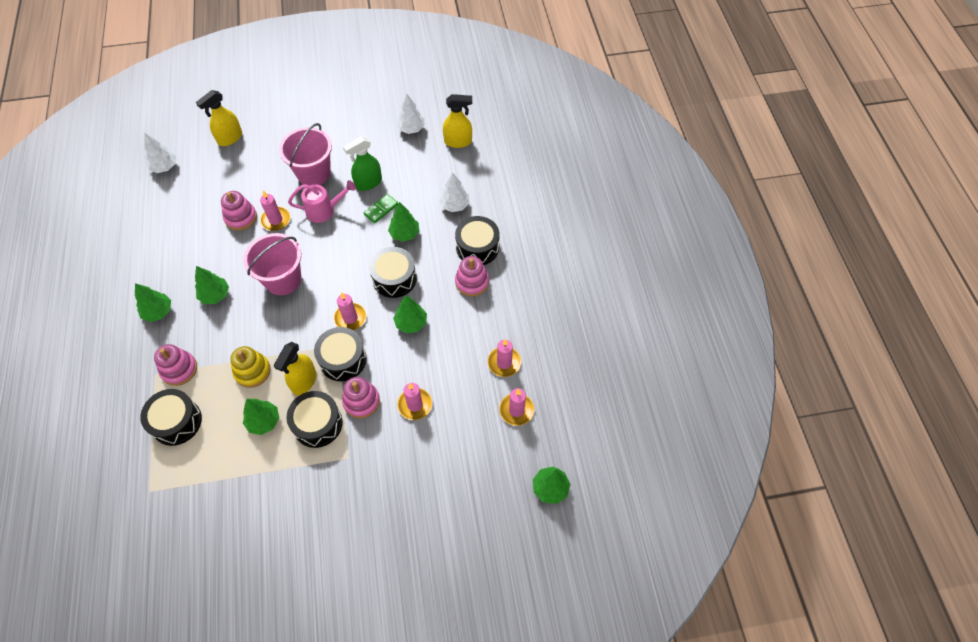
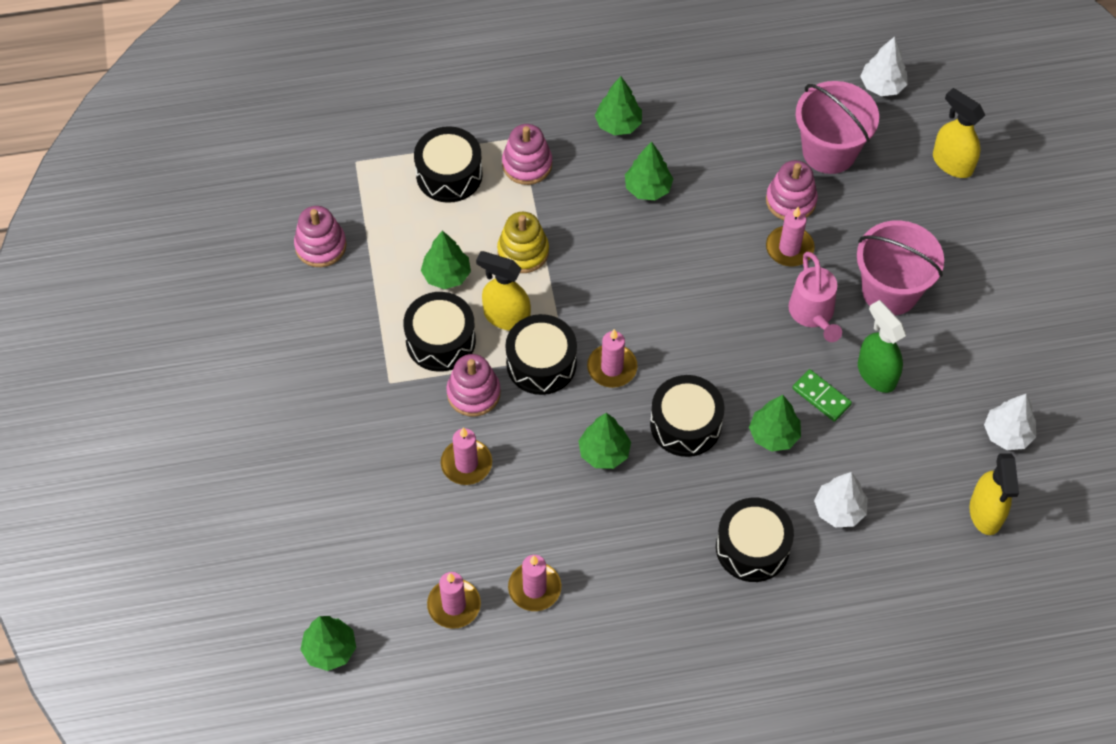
camera: 90 degrees right, 0 degrees up
(283, 279) = (678, 271): pink bucket -> pink bucket (829, 151)
(472, 282) = (682, 539): pink stacking toy -> pink stacking toy (320, 246)

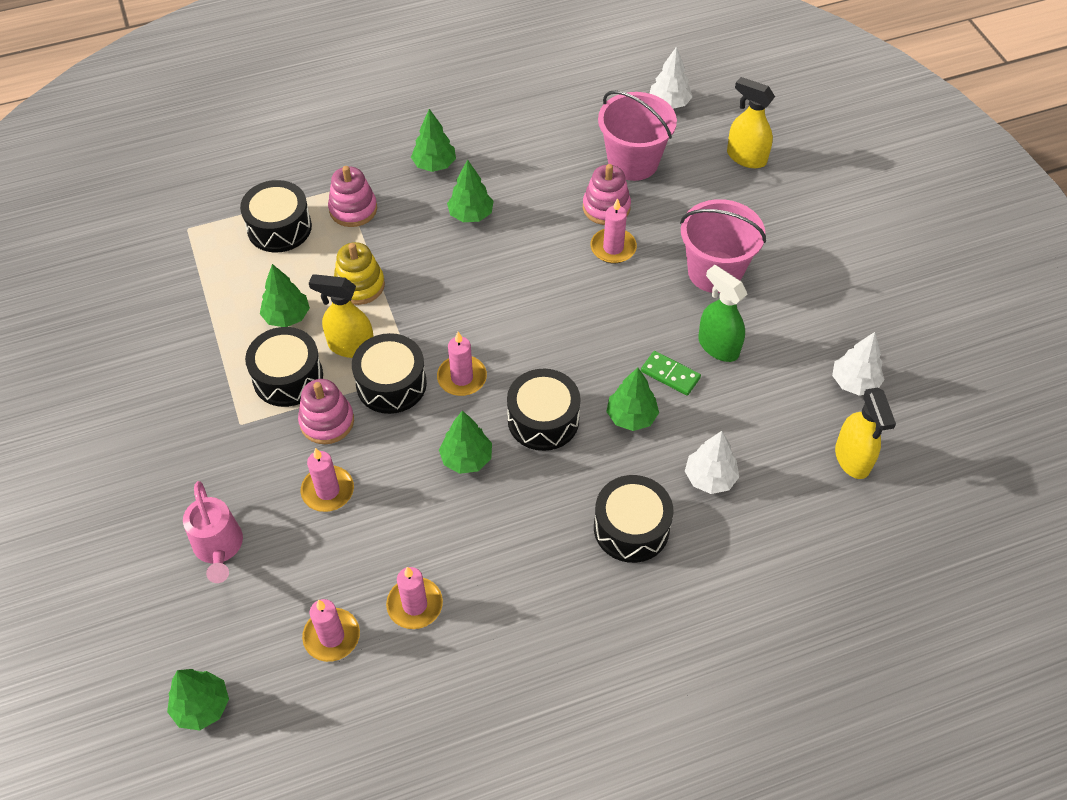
camera: 10 degrees left, 5 degrees down
(320, 246) = (159, 307): pink stacking toy -> none
(813, 314) = (647, 302): pink watering can -> pink watering can (219, 548)

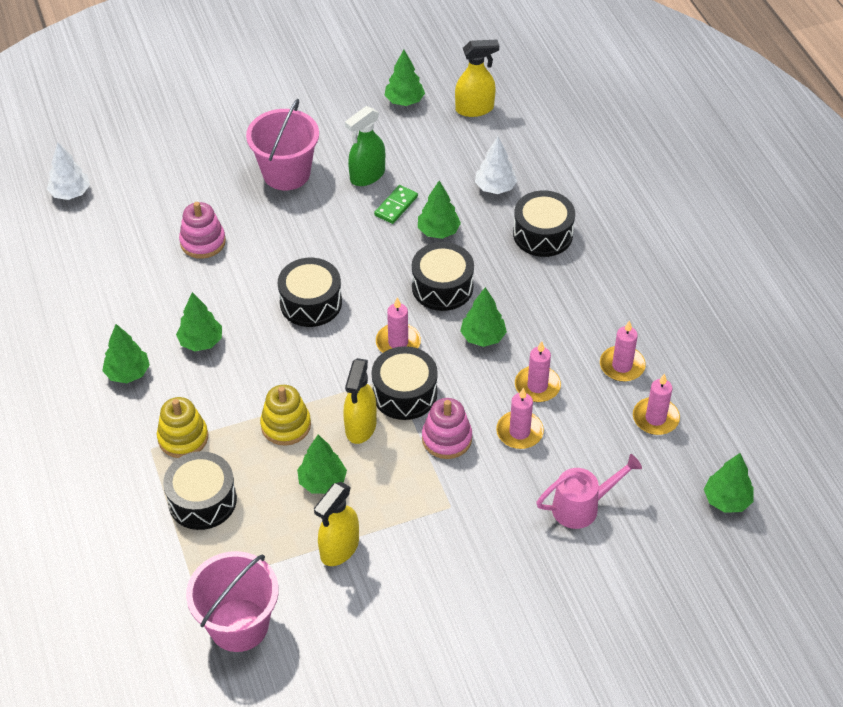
camera: 90 degrees left, 5 degrees down
(288, 377) = (396, 473): black drum -> black drum (311, 303)
(353, 209) = (183, 438): pink stacking toy -> yellow stacking toy
(613, 248) = (253, 238): pink candle -> pink candle (537, 386)
(633, 162) = (146, 221): pink bucket -> pink bucket (239, 625)
(746, 157) = (151, 145): yellow spray bottle -> yellow spray bottle (339, 549)
(854, 382) = (404, 101): white tree -> green tree

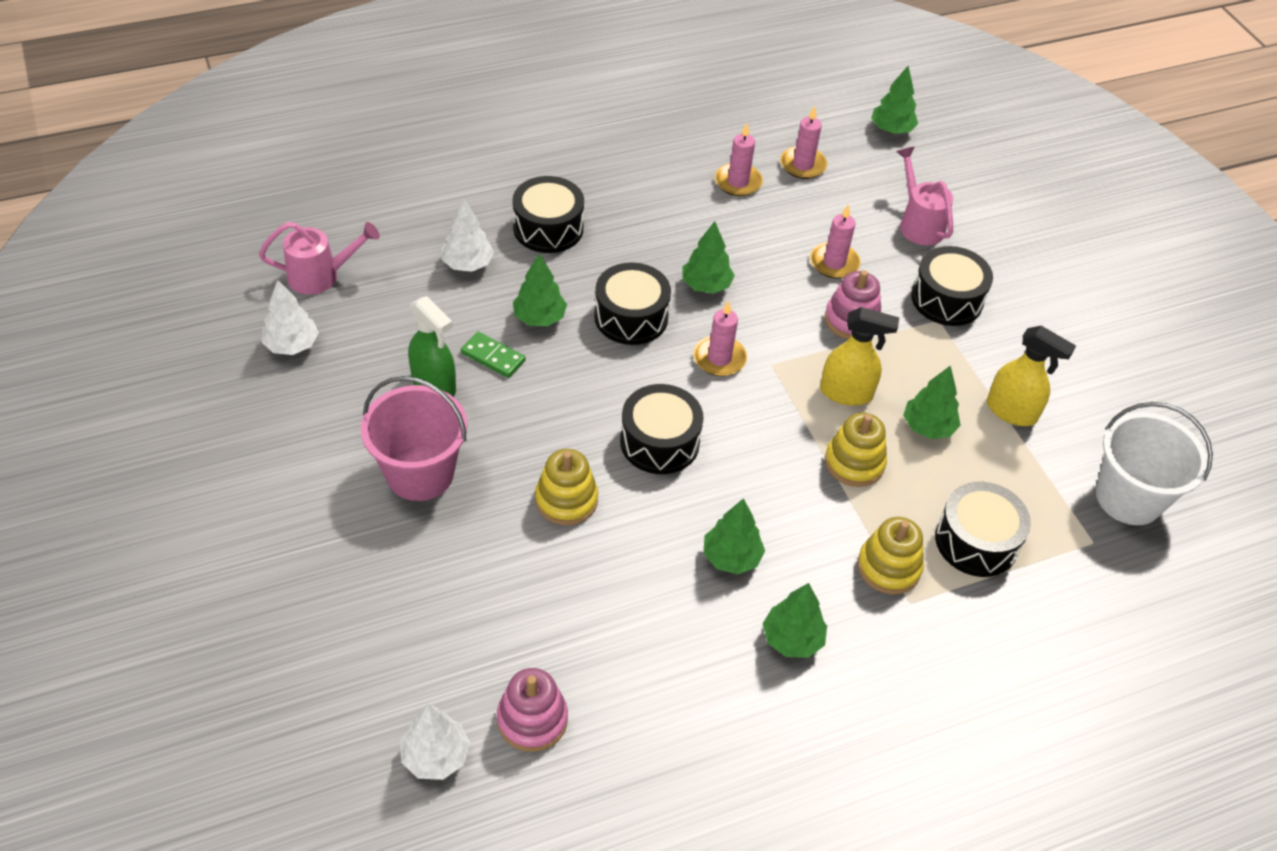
camera: 95 degrees left, 0 degrees up
(203, 242) = (549, 566): pink stacking toy -> pink stacking toy (532, 719)
(239, 625) = (1128, 498): pink bucket -> white bucket
(259, 250) = (566, 500): none -> yellow stacking toy
(404, 101) = (292, 345): green tree -> white tree
(404, 393) = (794, 354): black drum -> black drum (947, 299)
(475, 109) = (321, 276): yellow spray bottle -> pink watering can
(537, 386) = (771, 246): pink candle -> none

